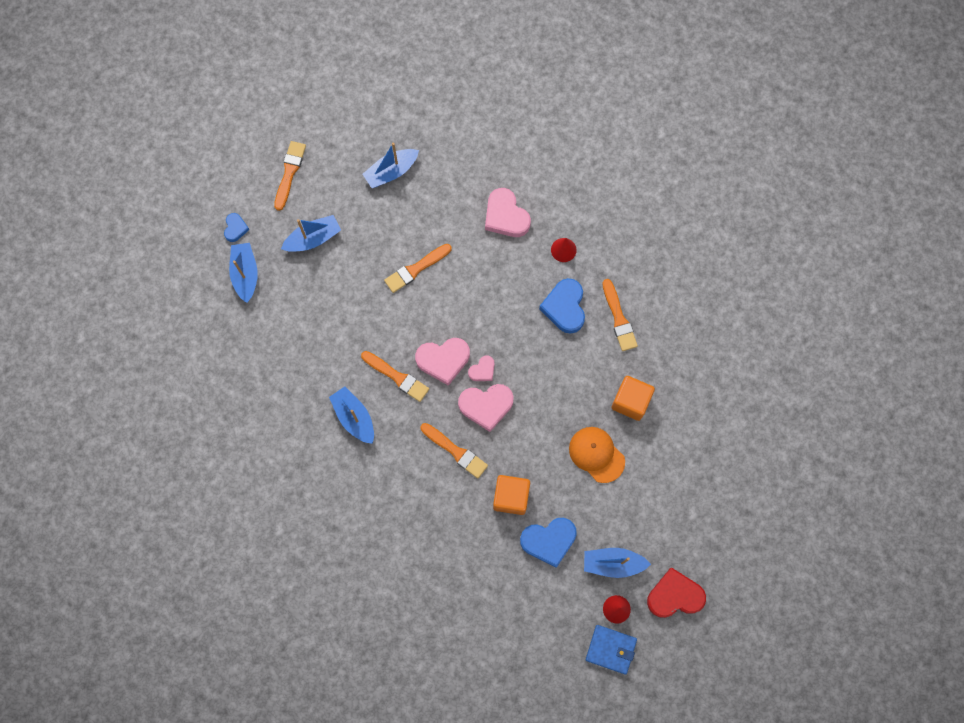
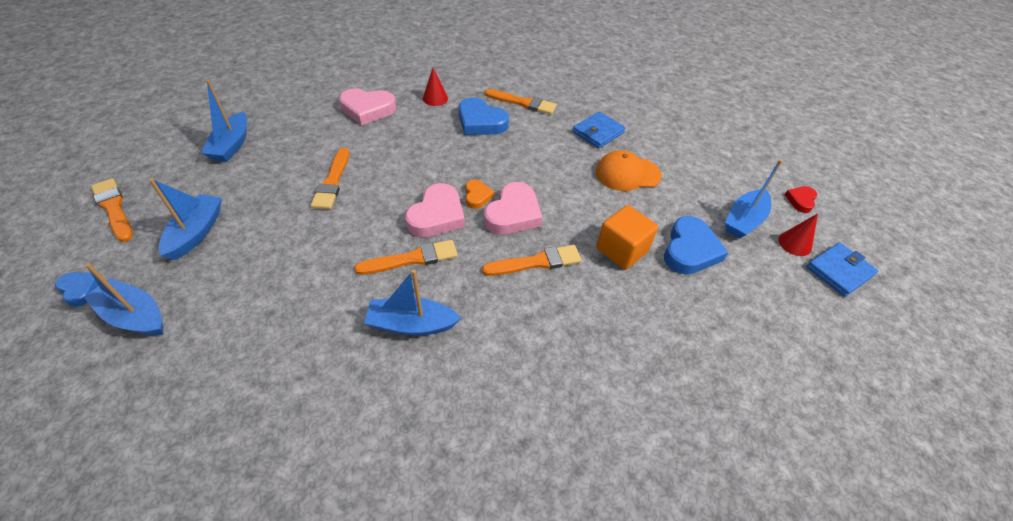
camera: 55 degrees left, 25 degrees down
(482, 370) = (477, 196): pink heart -> orange heart
(630, 401) = (598, 132): orange cube -> blue wallet
(674, 595) = (800, 200): red heart -> red heart, size x0.54

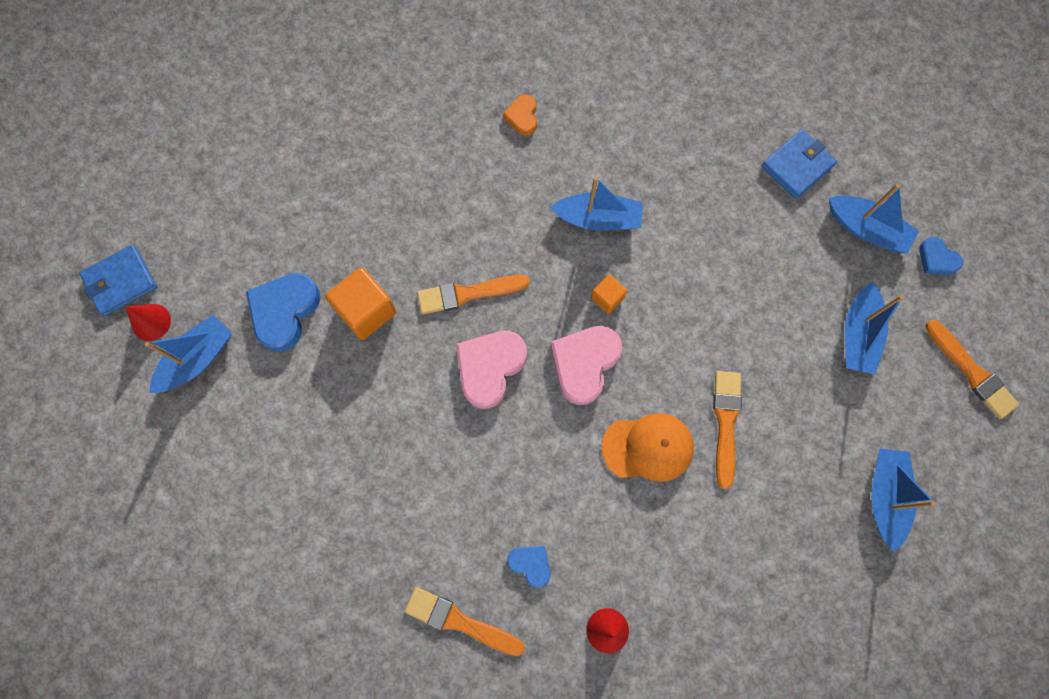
camera: 175 degrees left, 25 degrees up
(367, 109) = (712, 593): pink heart -> none
(412, 259) = (607, 298): orange brush -> orange cube
(477, 196) = (535, 398): orange heart -> orange heart (522, 117)
(481, 122) = (530, 564): blue heart -> blue heart, size x0.54
(598, 132) = (348, 541): blue wallet -> blue wallet (797, 166)
(627, 174) = (325, 445): orange cap -> orange cap (648, 447)
(800, 200) = (102, 395): red heart -> none

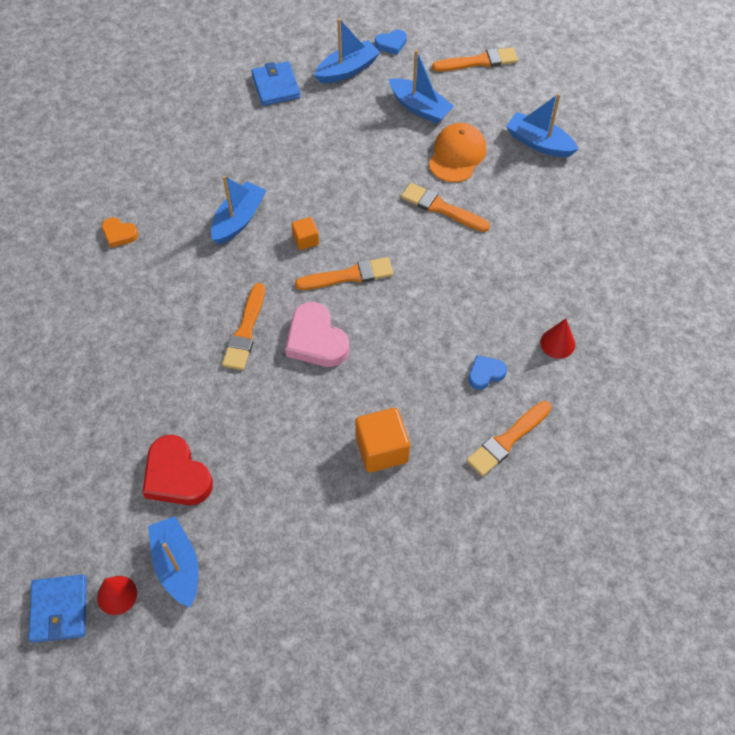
camera: 65 degrees left, 15 degrees down
(284, 311) = (176, 476): blue heart -> red heart
(366, 311) = (215, 411): orange cube -> orange cube (382, 449)
(584, 364) = (349, 276): pink heart -> orange brush
(648, 447) = (435, 262): orange cap -> orange cap (457, 155)

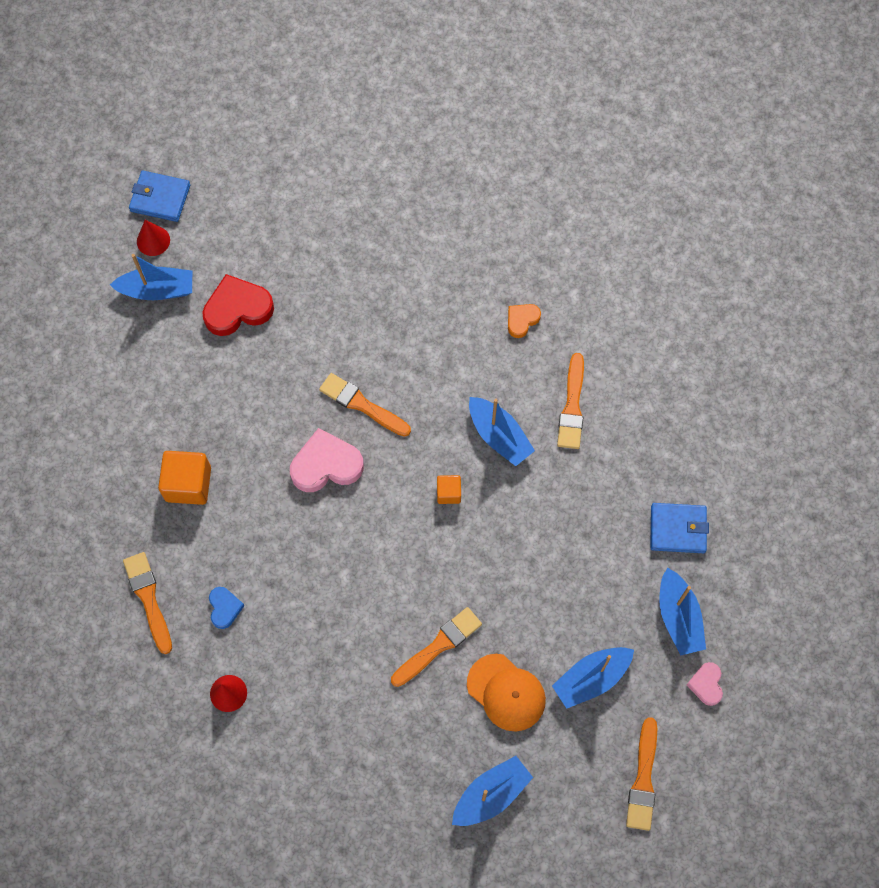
camera: 110 degrees right, 10 degrees up
(349, 276) = (388, 520): orange brush -> orange brush (572, 406)
(391, 44) = (706, 684): blue heart -> pink heart

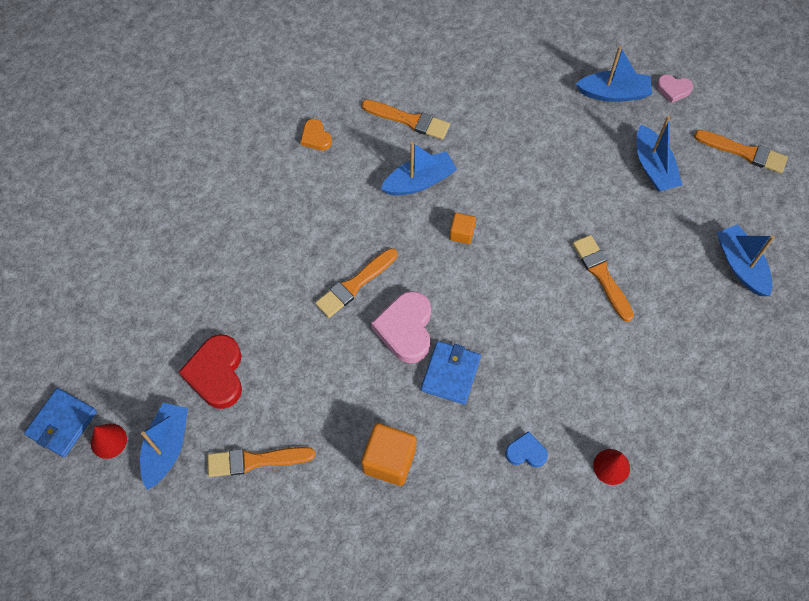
camera: 75 degrees left, 5 degrees down
(148, 599) = (500, 524): orange brush -> orange brush (255, 460)
(506, 692) = (654, 232): orange cap -> none
(678, 529) = (539, 74): blue wallet -> blue wallet (450, 374)

